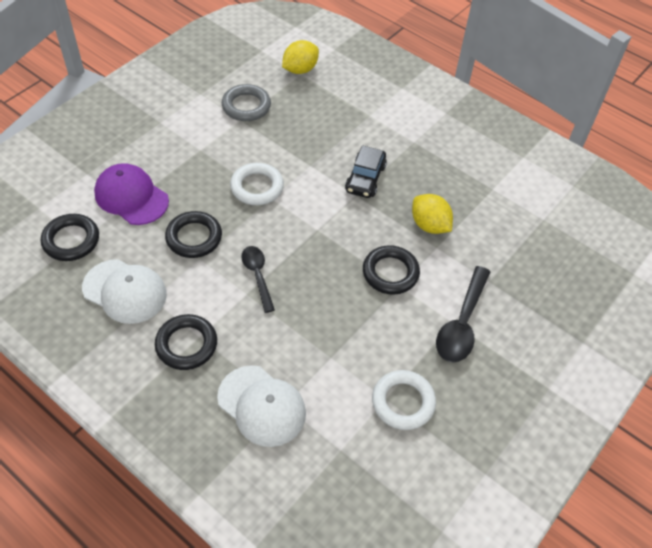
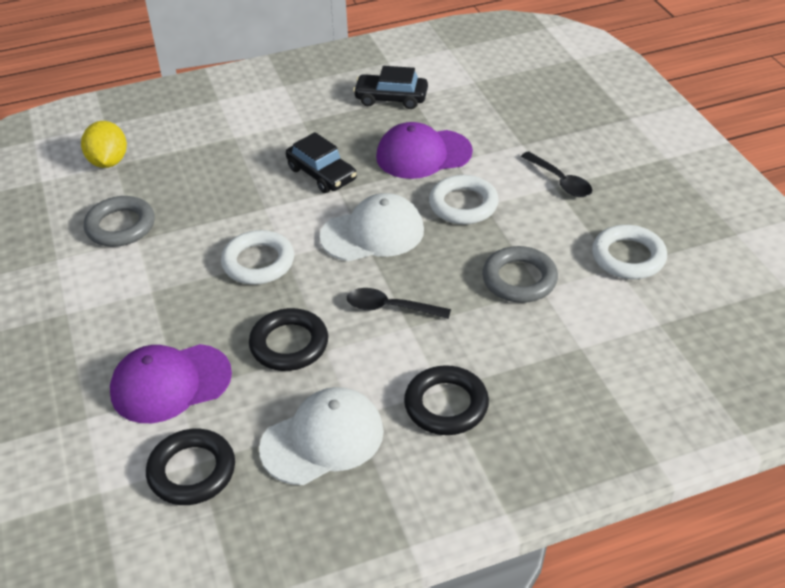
camera: 55 degrees left, 10 degrees down
(262, 406) = (571, 367): white cap -> white cap (373, 233)
(332, 339) = (519, 279): none -> grey ring
(390, 273) = (463, 204): black ring -> white ring
(429, 225) = (423, 154): yellow lemon -> purple cap
(462, 323) = (560, 181): black spoon -> black spoon, size x0.65
(480, 178) = (391, 98): none -> black car

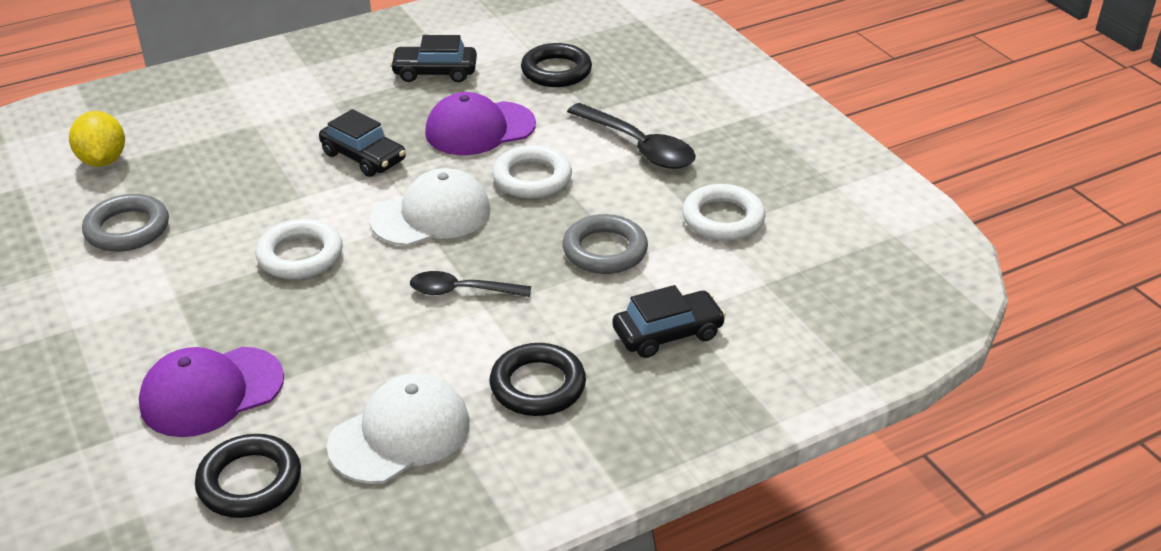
camera: 10 degrees left, 5 degrees down
(289, 344) = (348, 338): black ring -> black ring (556, 71)
(560, 181) = (638, 146): black spoon -> black spoon, size x1.53
(566, 365) = (667, 333): none -> black car

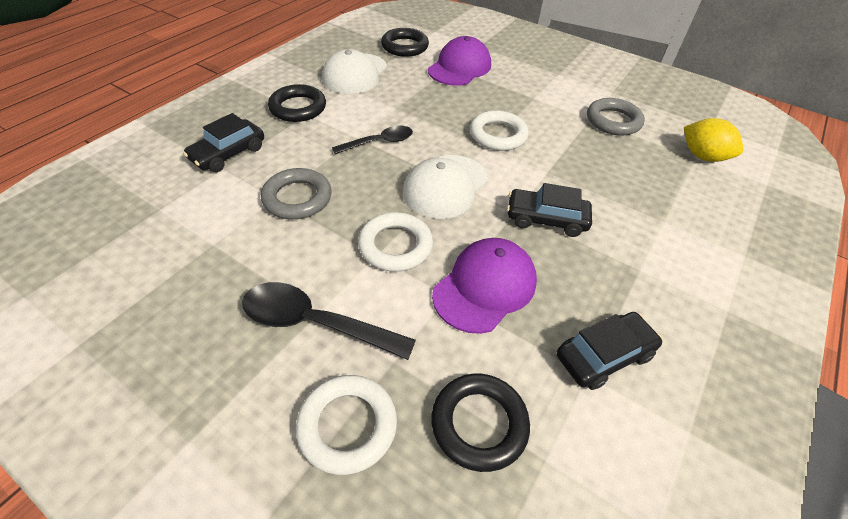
camera: 150 degrees right, 10 degrees up
(723, 218) = (204, 259): white ring -> white ring (347, 426)

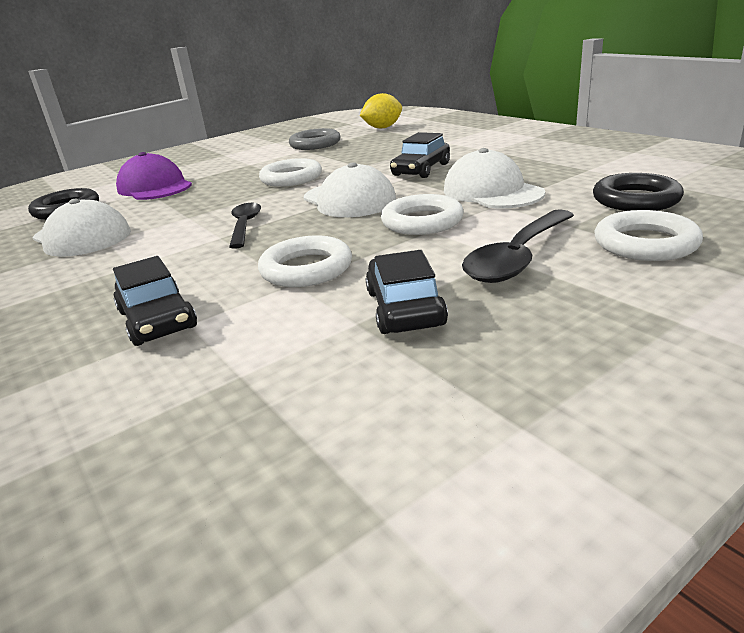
camera: 65 degrees left, 20 degrees down
(297, 198) = (306, 269): grey ring -> white ring
(298, 108) = (108, 271): black ring -> none
(485, 287) = (492, 192): purple cap -> white cap
(604, 355) = (571, 164): black car -> black car (404, 308)

